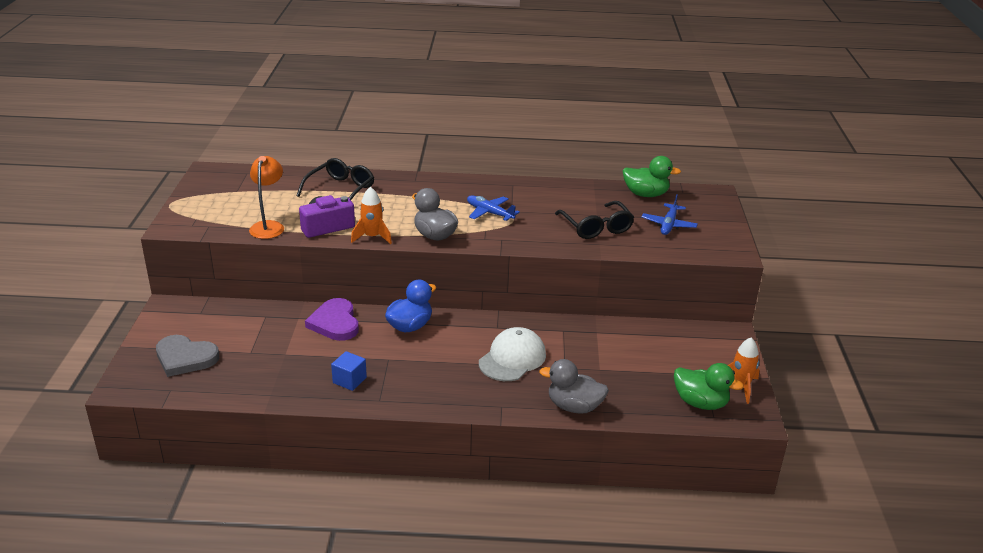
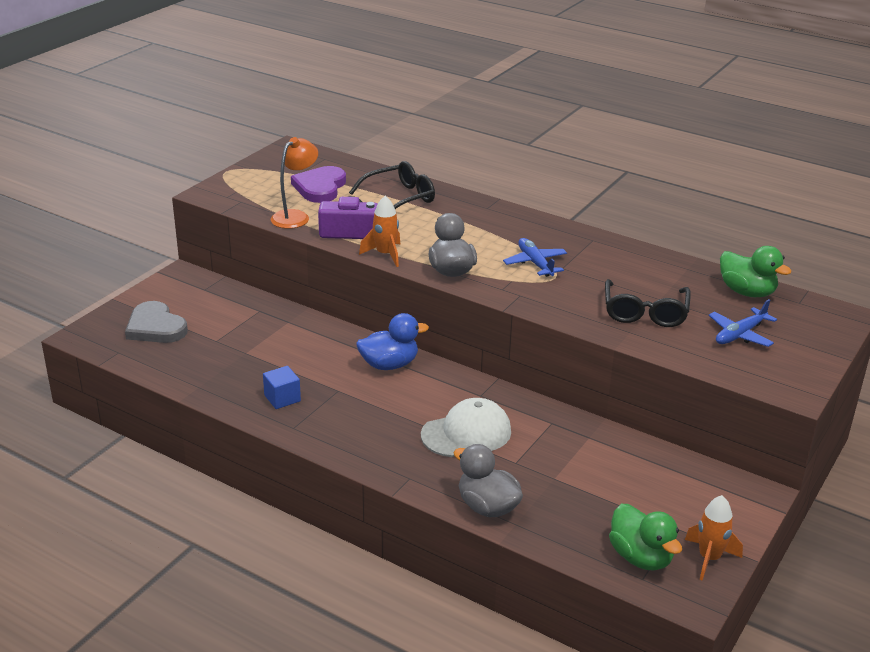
camera: 30 degrees right, 0 degrees up
(335, 323) = (318, 337): purple heart -> purple heart (320, 187)

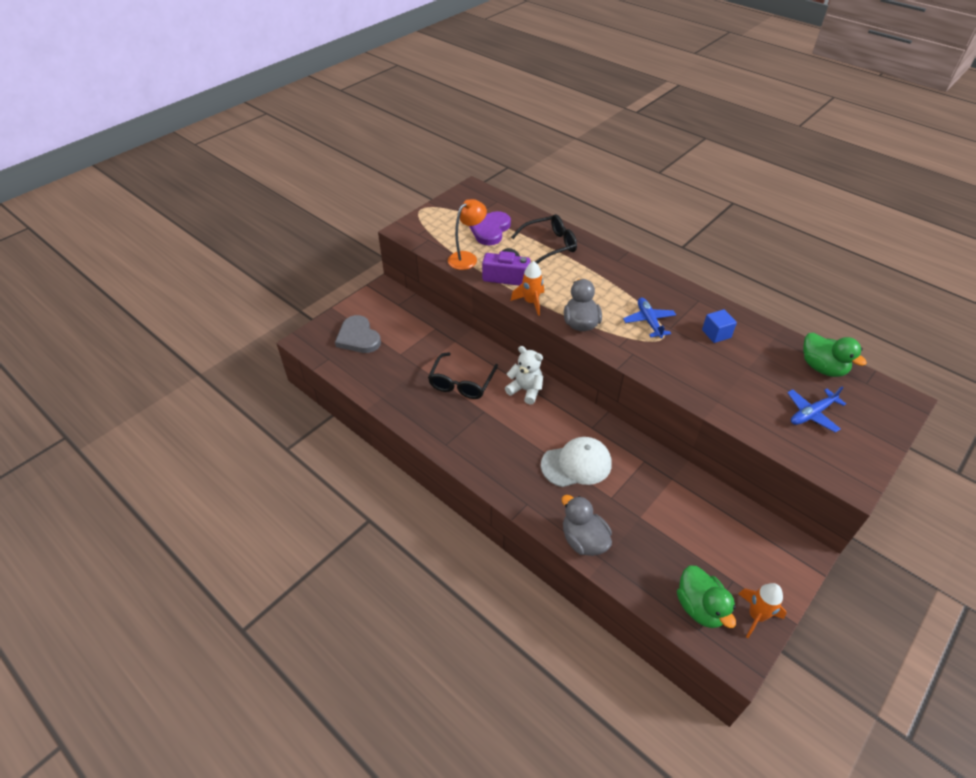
camera: 10 degrees right, 15 degrees up
(282, 398) = (441, 415): blue cube -> blue cube (716, 334)
(389, 365) = (525, 390): blue duck -> white teddy bear
(645, 313) = (733, 382): black glasses -> black glasses (461, 383)

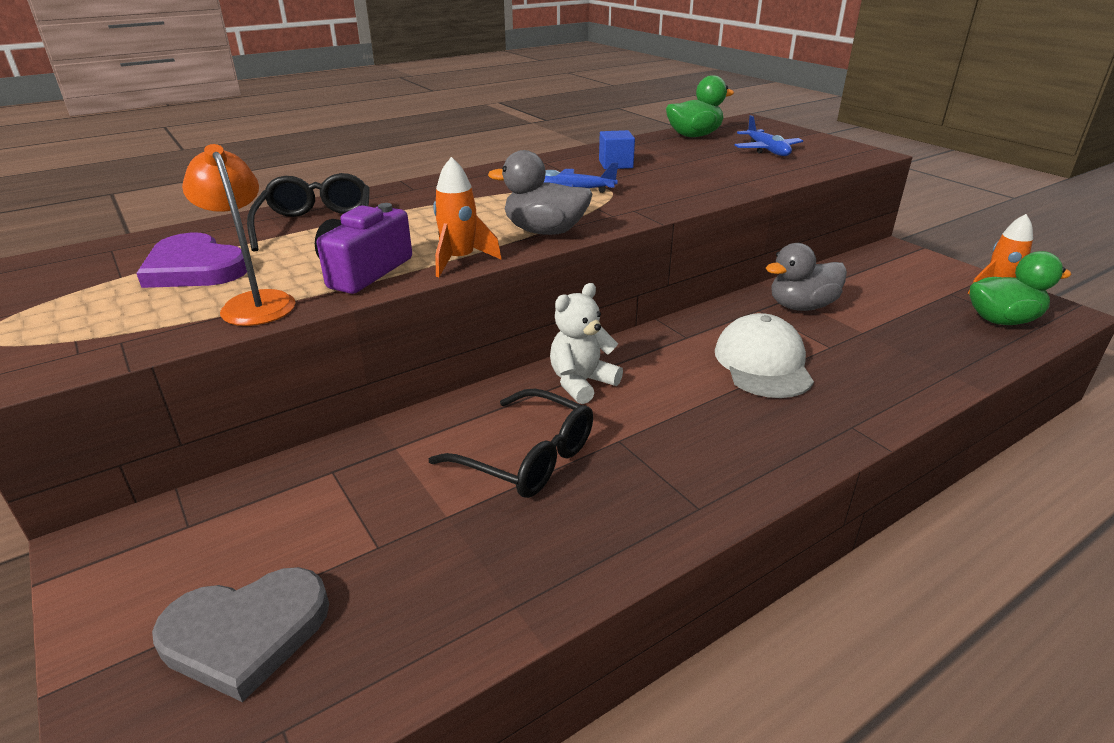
camera: 75 degrees left, 15 degrees down
(583, 540) = (918, 384): grey duck -> grey duck (801, 306)

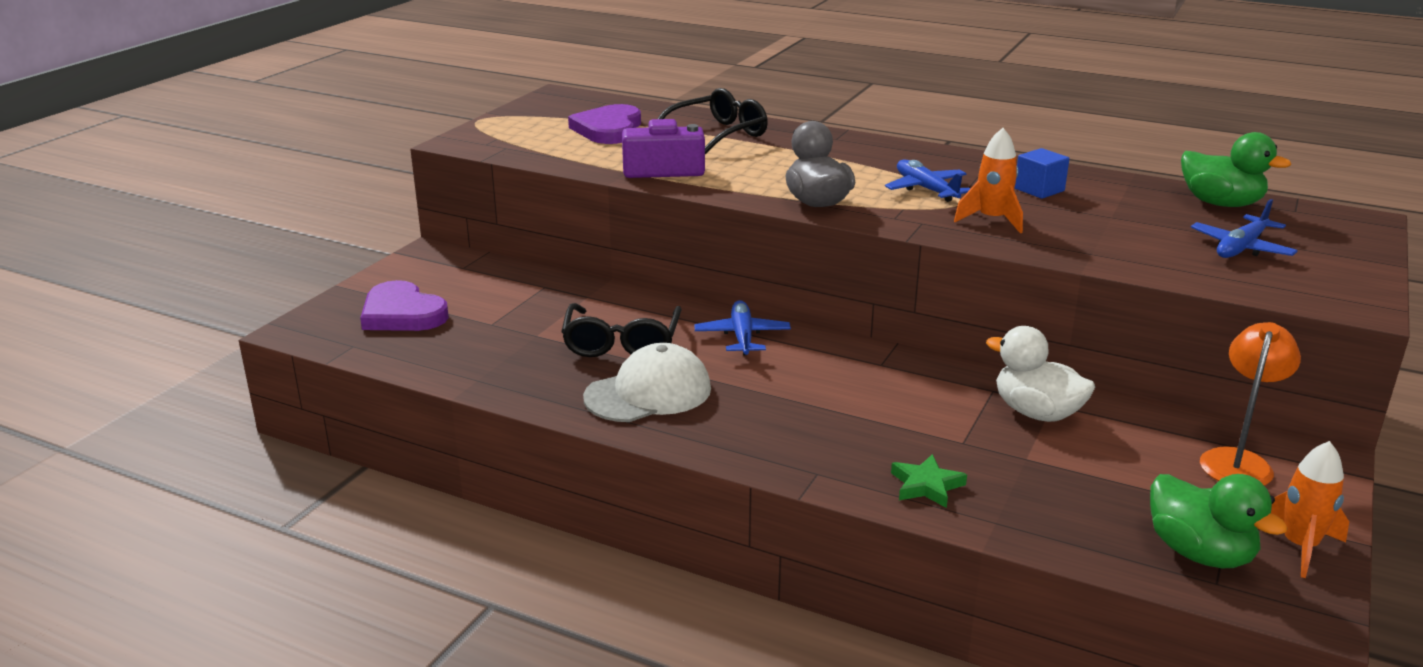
camera: 60 degrees right, 5 degrees down
(246, 633) = (402, 313): grey heart -> purple heart
(255, 302) = (584, 158): orange lamp -> orange lamp (1238, 460)
(460, 260) = (720, 191): orange rocket -> orange rocket (992, 220)
(581, 383) = (742, 337): white teddy bear -> blue plane
(763, 363) = (879, 411): white cap -> white cap (648, 393)
(801, 306) = (1036, 413): grey duck -> white duck
(890, 383) = (926, 485): none -> green star

